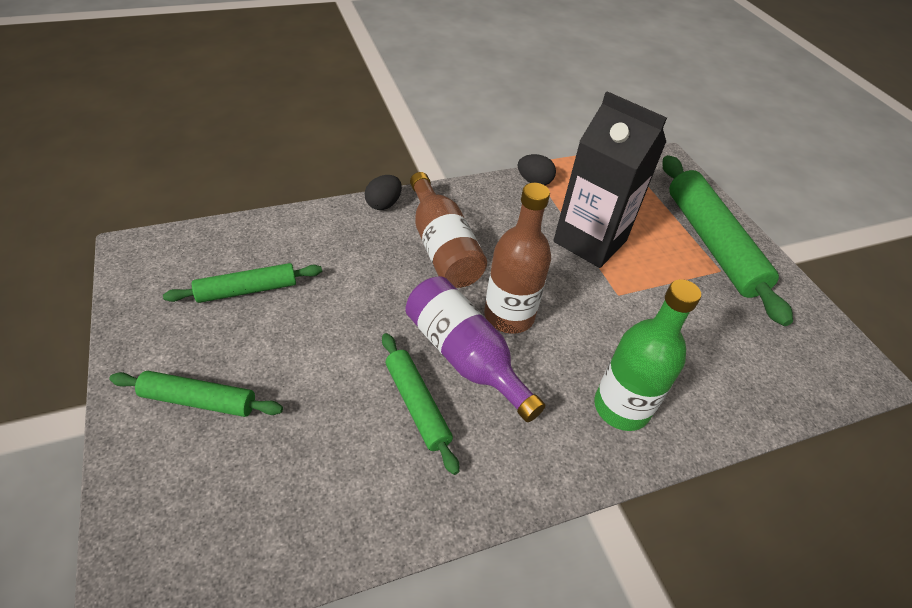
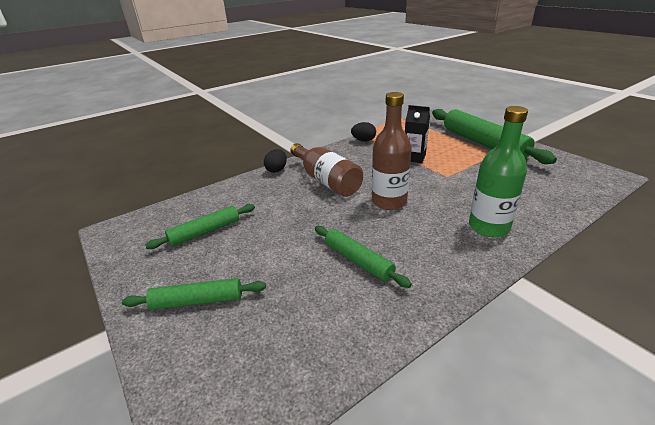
camera: 10 degrees left, 15 degrees down
(465, 357) = (374, 228): purple bottle -> none
(590, 241) = (414, 158): black carton -> black carton, size x0.54

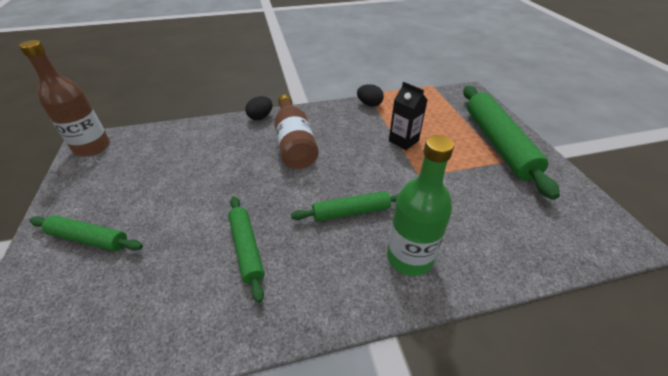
camera: 20 degrees right, 10 degrees up
(205, 232) = (150, 168): green rolling pin -> green rolling pin (351, 212)
(389, 202) = (332, 188): brown bottle -> brown bottle (92, 147)

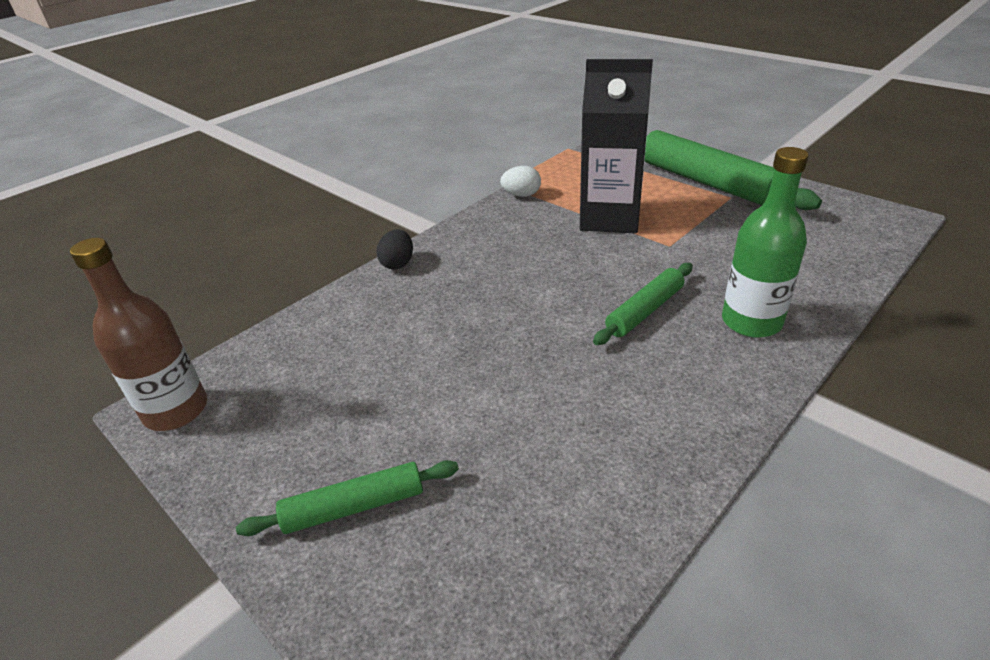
camera: 30 degrees left, 5 degrees down
(246, 248) = (579, 403): green rolling pin -> none
(294, 143) = (486, 274): brown bottle -> none
(369, 104) = (521, 195): black egg -> white egg
(403, 141) = (610, 218): black carton -> black carton, size x1.85

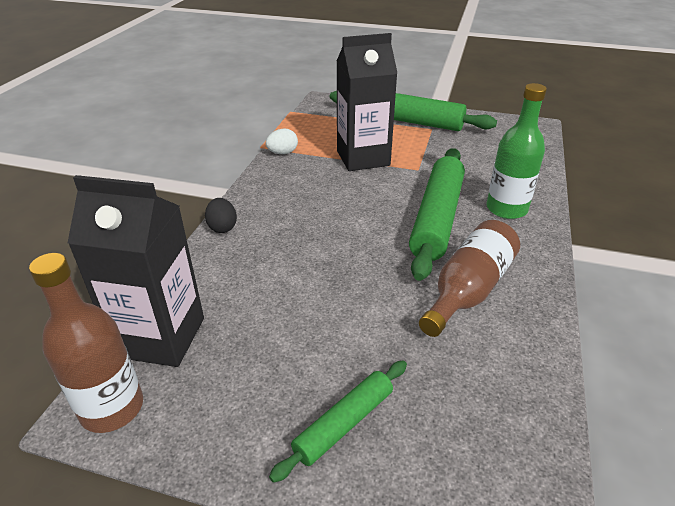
camera: 30 degrees left, 0 degrees up
(261, 358) = (161, 337): none -> black carton
(612, 409) = (468, 290): none -> brown bottle
(645, 311) = (437, 218): green rolling pin -> green rolling pin, size x1.83

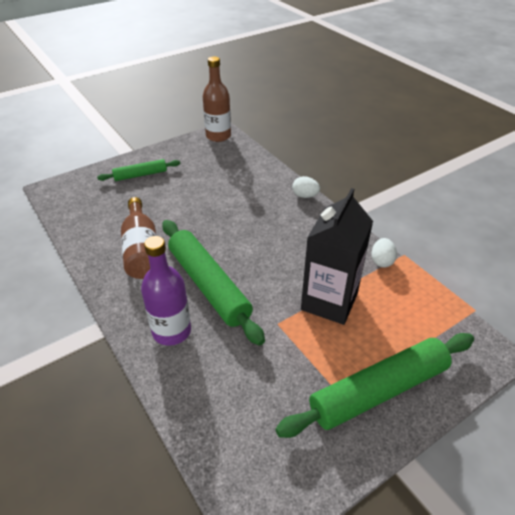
camera: 130 degrees right, 5 degrees up
(161, 337) = (240, 154): black carton -> none
(222, 227) = (305, 196): black egg -> white egg
(344, 423) = (140, 175): green rolling pin -> green rolling pin turned 75 degrees clockwise
(506, 209) = (171, 331): green bottle -> purple bottle

